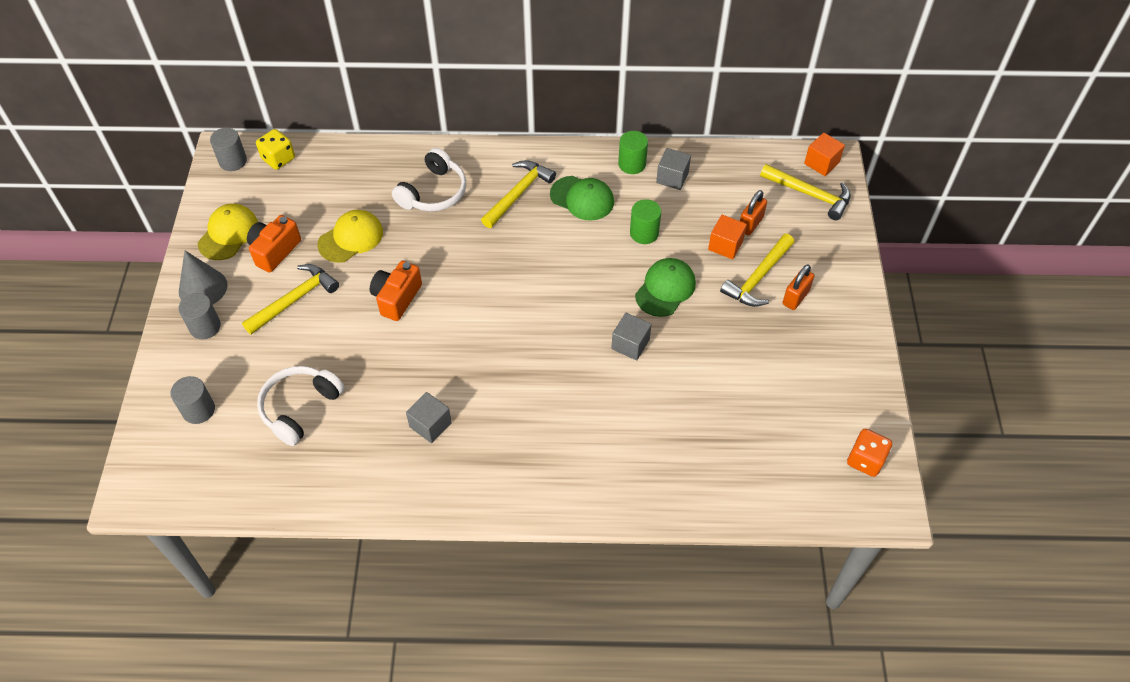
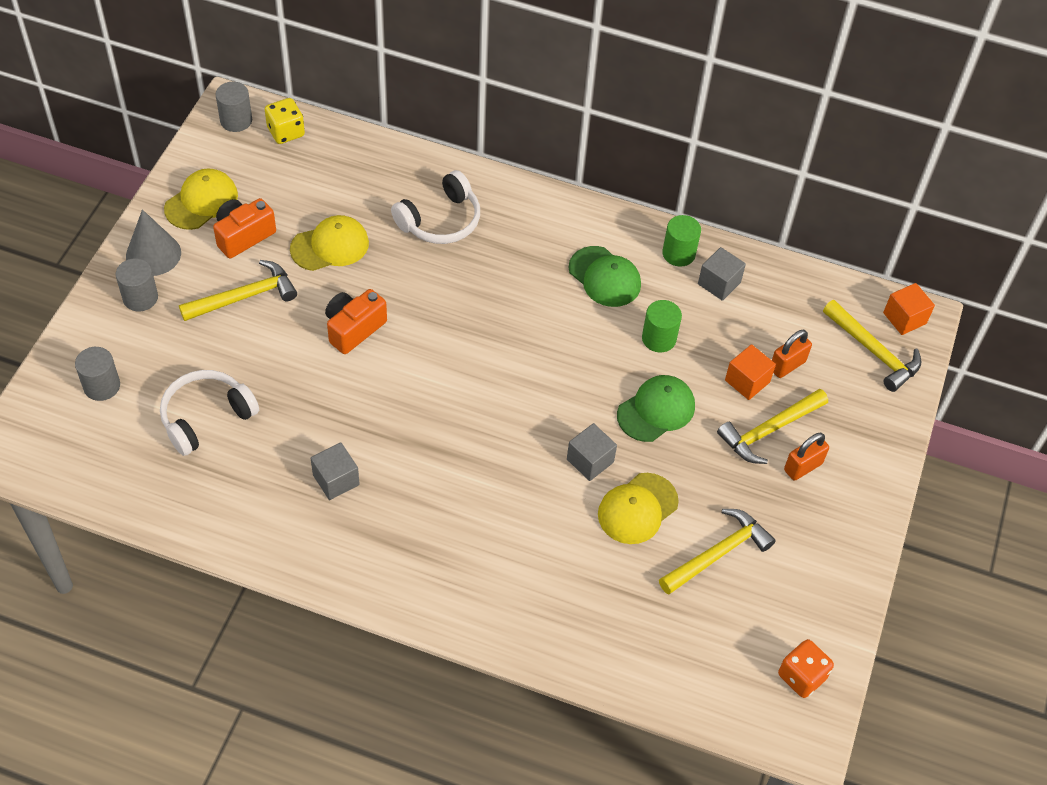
camera: 15 degrees right, 0 degrees up
(518, 193) = (534, 250): yellow hammer -> yellow hammer (718, 553)
(683, 370) = (637, 509): none -> yellow cap

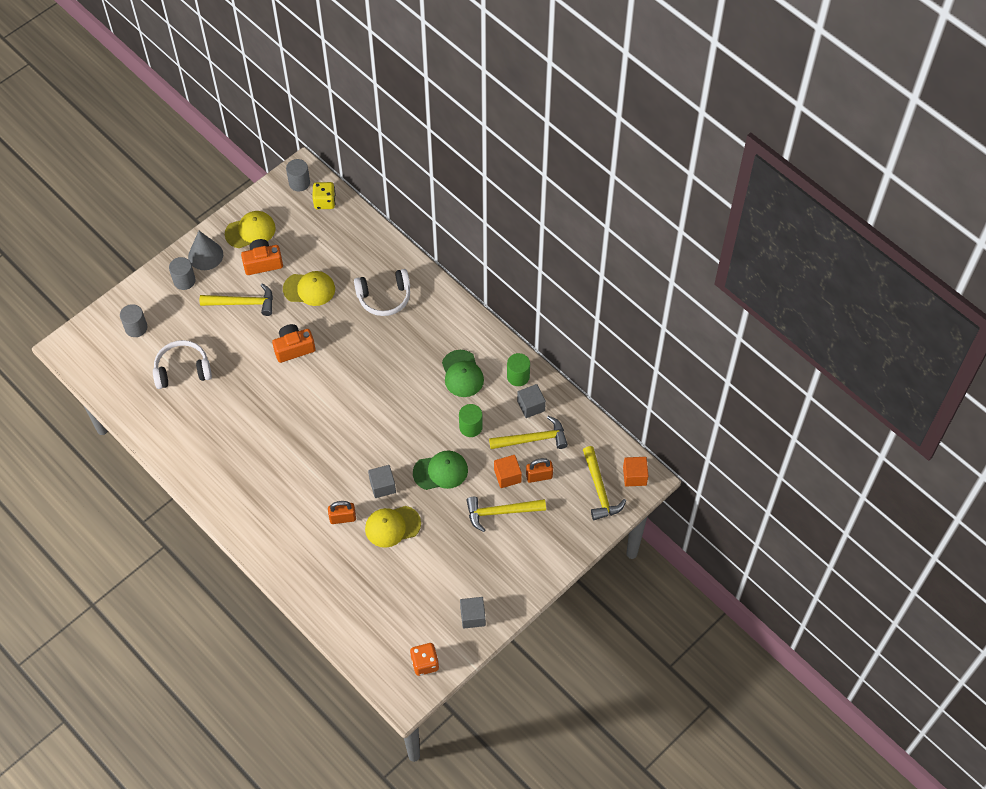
camera: 30 degrees right, 5 degrees up
(336, 480) = (233, 437): grey cube -> grey cube (472, 616)
(718, 553) = (422, 572): yellow hammer -> yellow hammer (532, 439)
(803, 467) = (506, 543): orange padlock -> orange padlock (342, 518)

